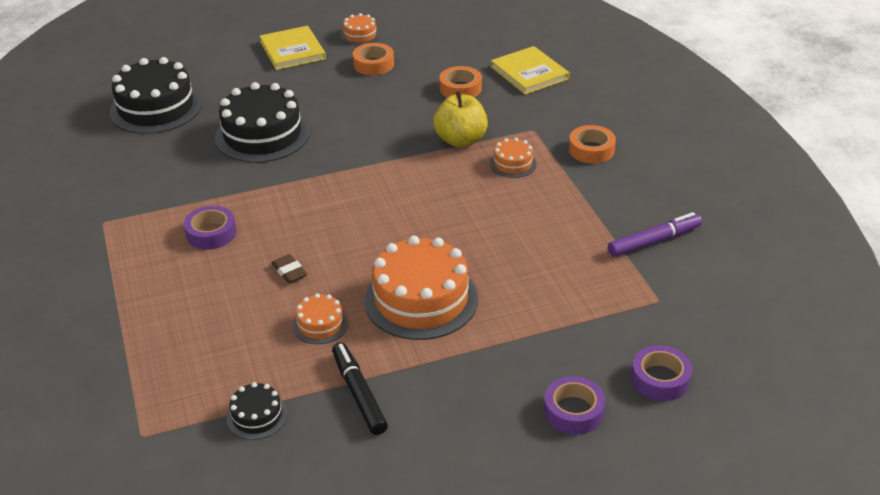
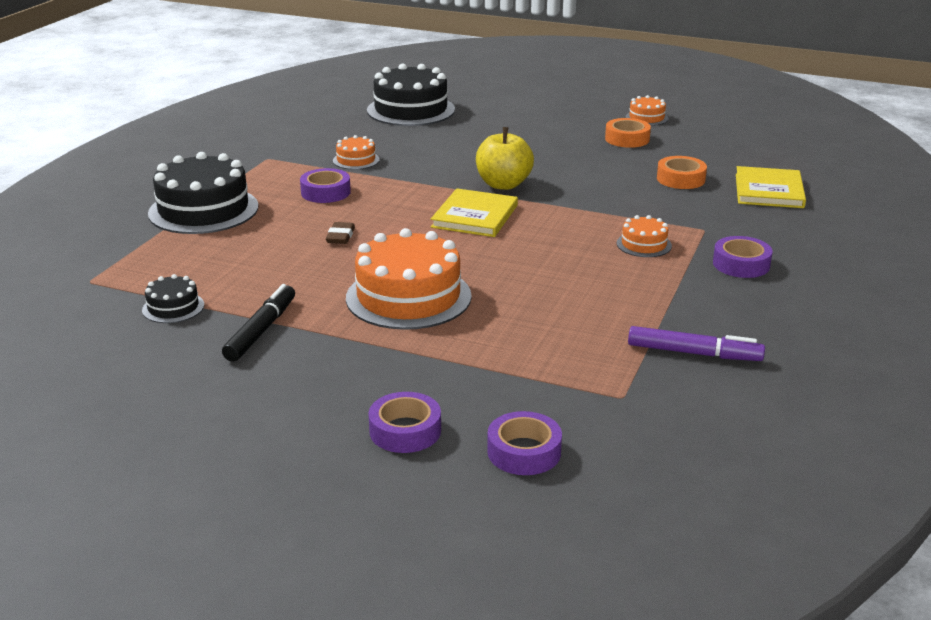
camera: 40 degrees right, 10 degrees down
(262, 135) = (461, 151): black cake -> black cake (203, 210)
(292, 50) = (572, 110): yellow book -> yellow book (475, 216)
(320, 324) = (307, 277): orange cake -> orange cake (356, 160)
(460, 140) = (621, 212): yellow apple -> yellow apple (503, 184)
(591, 150) = (741, 264): orange tape -> purple tape

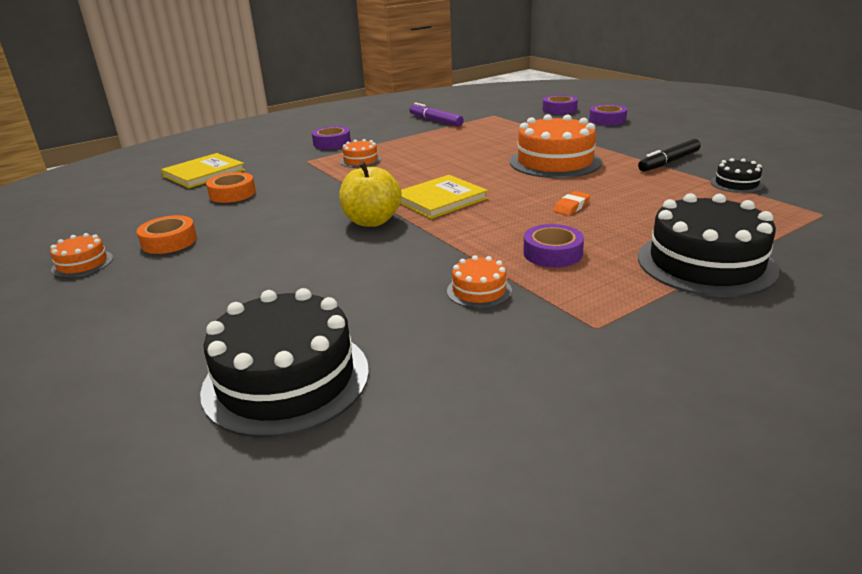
camera: 145 degrees left, 0 degrees up
(340, 236) = (571, 207): brown eraser -> orange eraser

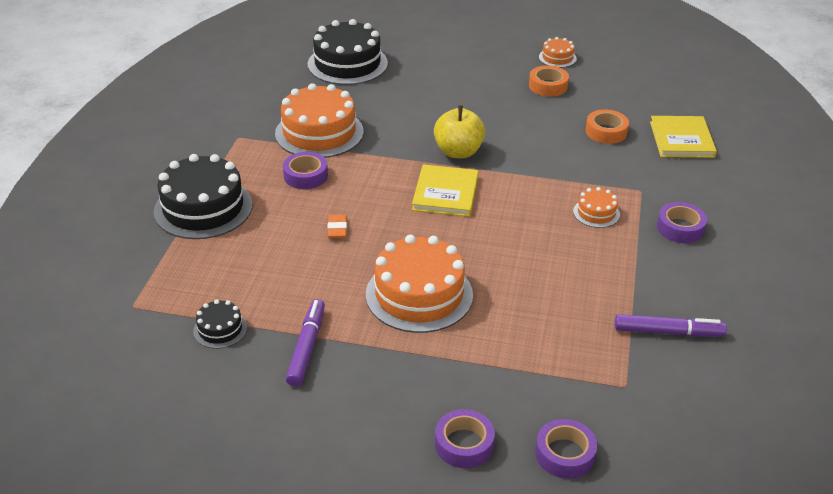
camera: 135 degrees right, 10 degrees up
(479, 291) = (319, 132): orange cake -> orange cake, size x2.10
(669, 162) = (307, 347): black marker -> purple marker

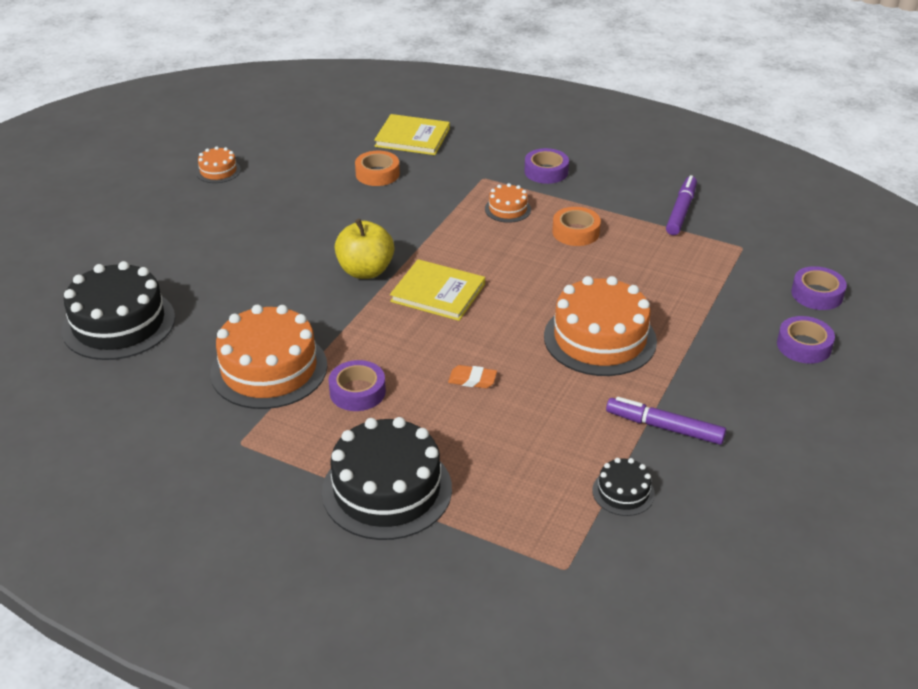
camera: 75 degrees left, 0 degrees up
(548, 86) = (271, 189): orange tape -> orange tape (575, 232)

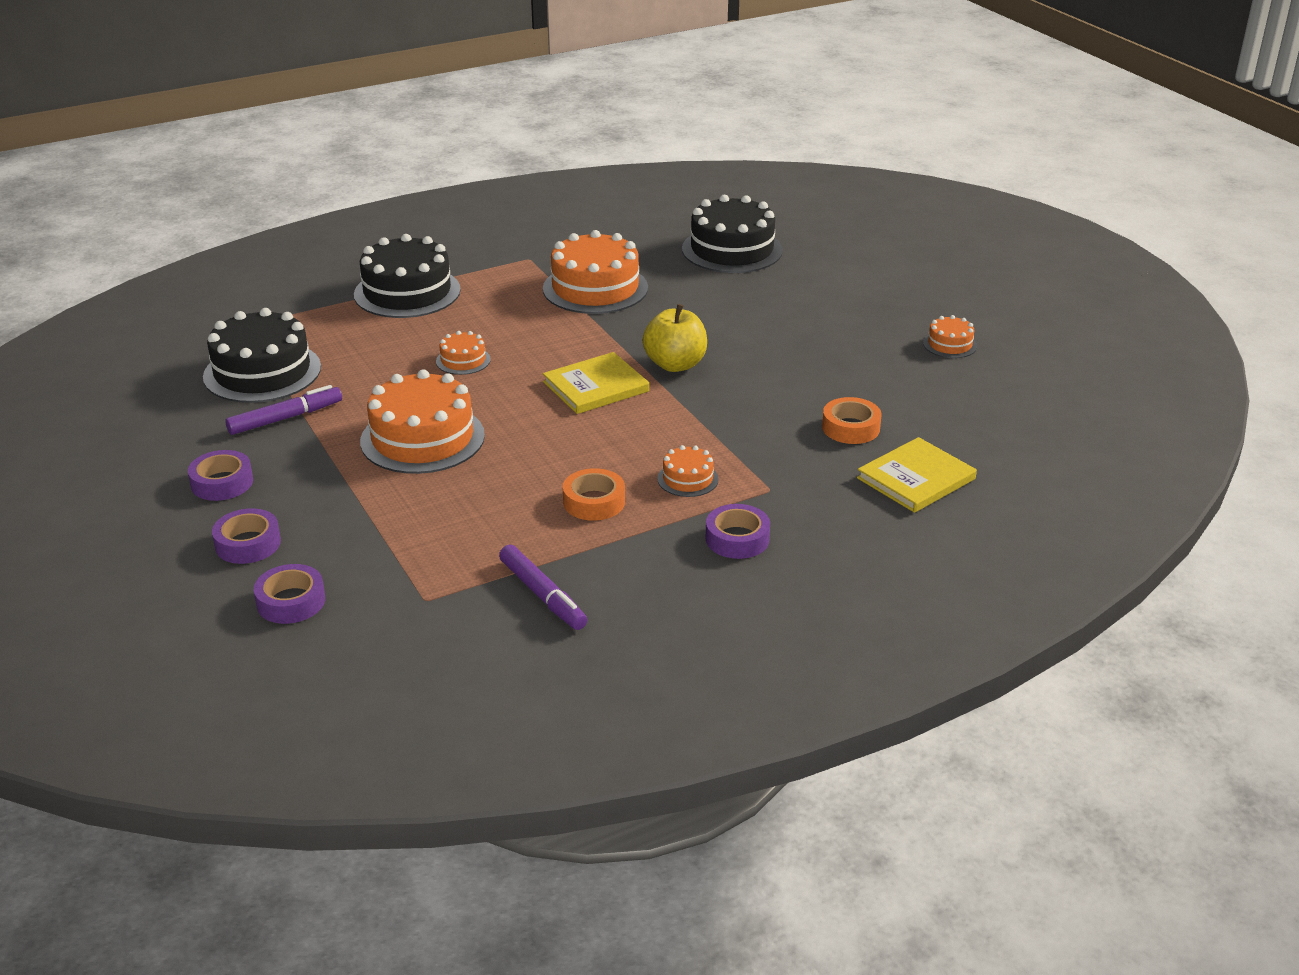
camera: 125 degrees right, 5 degrees down
(357, 392) = (519, 312): purple tape -> purple tape (222, 483)
(472, 380) = (463, 360): orange eraser -> orange cake
(623, 492) = (262, 372): black cake -> black cake, size x2.10

